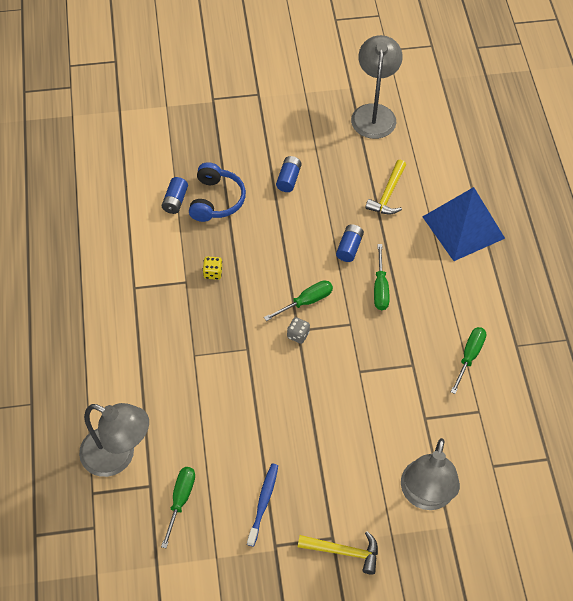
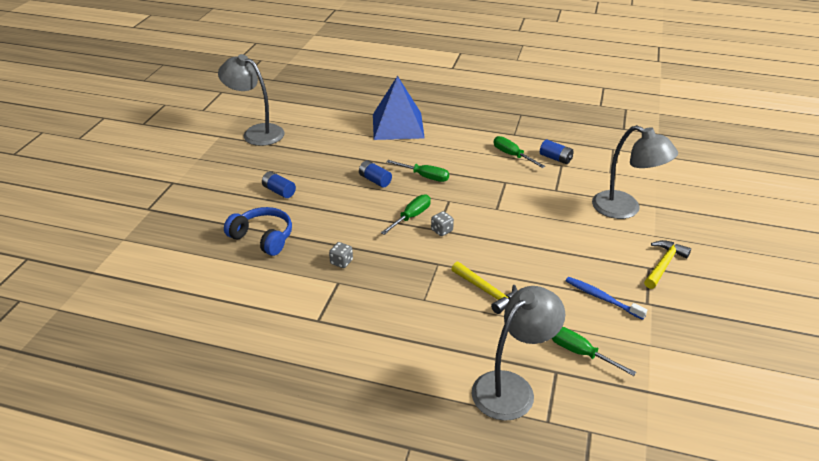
camera: 65 degrees left, 20 degrees down
(175, 201) = (240, 264): blue battery -> blue battery (555, 158)
(213, 273) = (341, 262): yellow dice -> grey dice
(306, 301) = (411, 217): green screwdriver -> green screwdriver turned 45 degrees clockwise
(388, 194) = (339, 148): yellow hammer -> yellow hammer (486, 291)

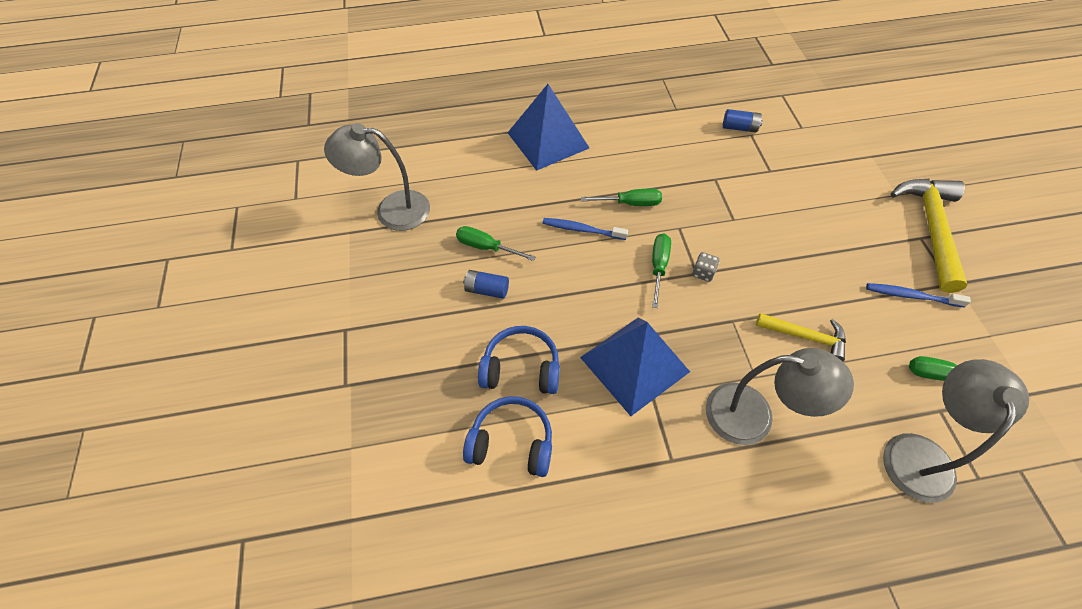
camera: 25 degrees left, 20 degrees up
(221, 272) = (512, 442): none -> blue headphones
(341, 262) = (634, 364): grey dice -> blue pyramid
(375, 180) = (582, 230): blue battery -> blue toothbrush
(512, 155) = (695, 139): green screwdriver -> green screwdriver (486, 247)
(625, 209) = (849, 171): grey lamp -> grey lamp (753, 416)
(663, 264) = (930, 228): yellow hammer -> yellow hammer, size x1.73

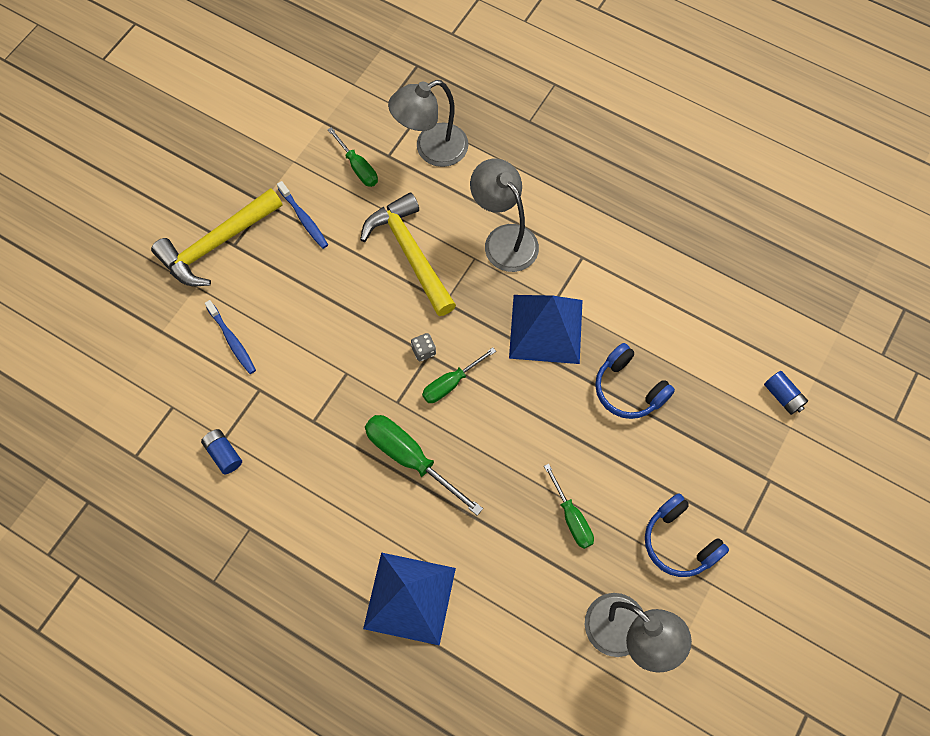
camera: 140 degrees left, 10 degrees up
(487, 290) = (603, 475): blue battery -> blue battery (782, 396)
(512, 442) = (675, 345): blue headphones -> blue headphones (679, 542)
(582, 230) = (476, 467): blue toothbrush -> blue toothbrush (232, 340)
(630, 203) = (410, 458): green screwdriver -> green screwdriver, size x1.60
(805, 337) = (410, 253): yellow hammer -> yellow hammer, size x1.73

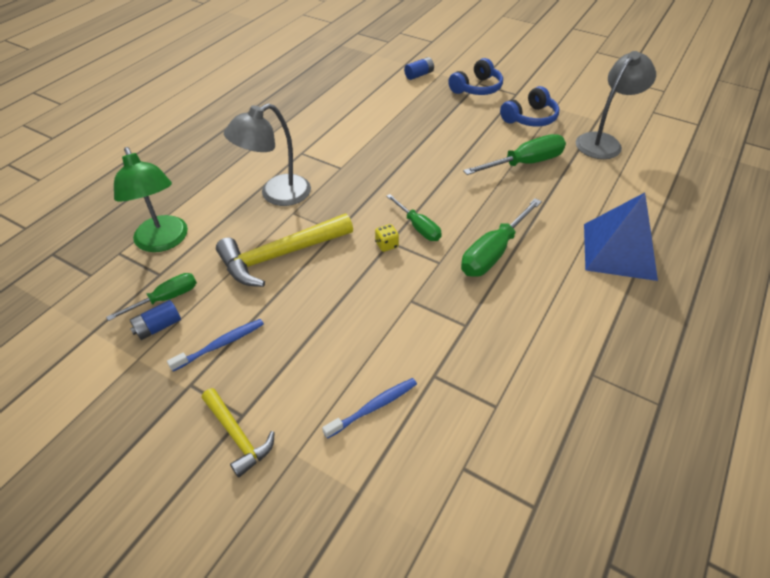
camera: 90 degrees left, 20 degrees down
(216, 244) = (238, 436): yellow hammer -> yellow hammer, size x0.58
(224, 454) = (515, 405): blue battery -> blue battery (158, 327)
(423, 351) = (386, 245): grey dice -> yellow dice
(431, 150) = (164, 241): grey lamp -> green lamp
(546, 329) = (366, 172): blue pyramid -> none
(571, 517) = (525, 163): green screwdriver -> green screwdriver, size x1.60
(628, 389) = (417, 134): blue headphones -> blue headphones (476, 88)

